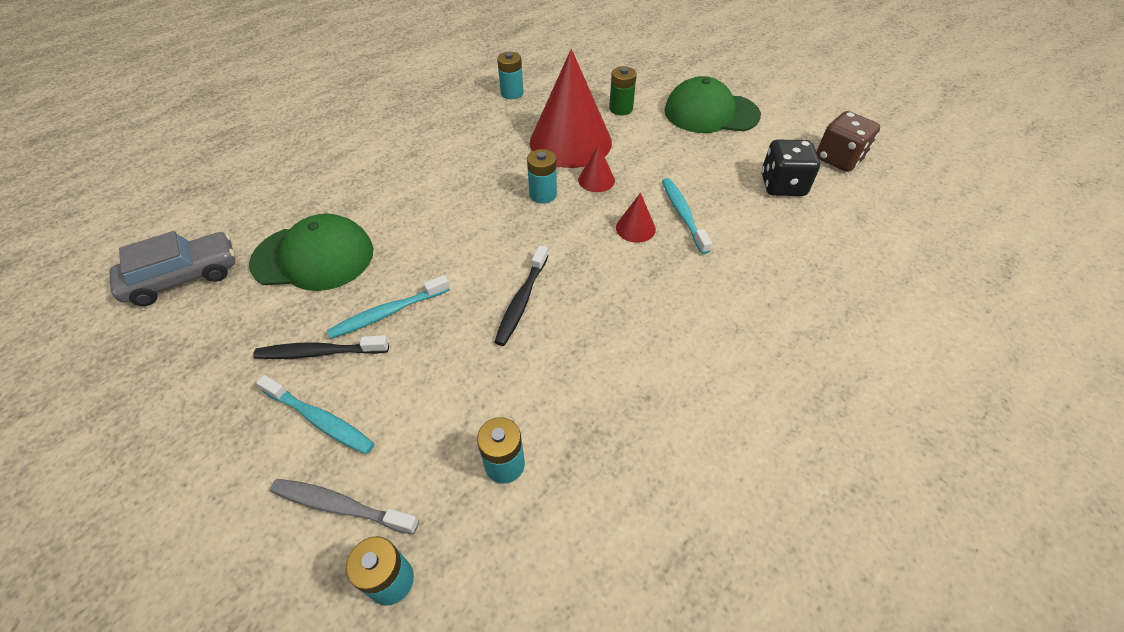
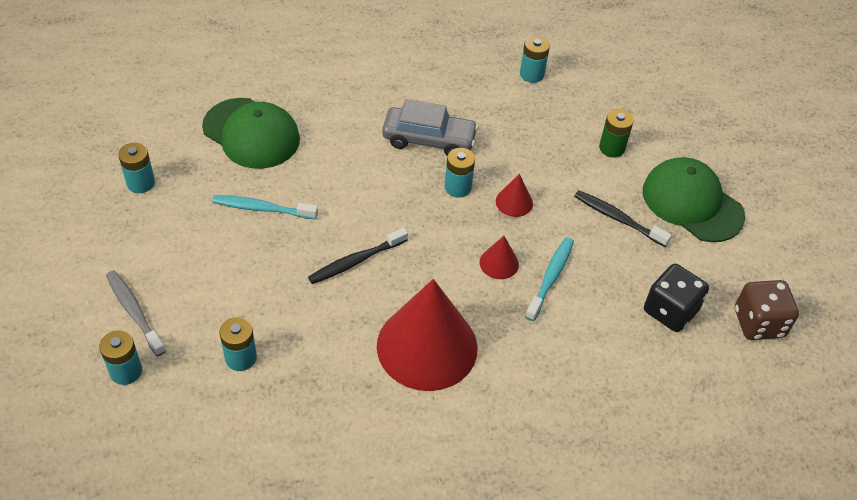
camera: 35 degrees right, 0 degrees up
(184, 277) = (162, 96): grey car -> grey car (429, 140)
(229, 370) = (141, 183): none -> turquoise battery
(320, 352) = (199, 208): black toothbrush -> black toothbrush (618, 219)
(320, 420) = (164, 252): turquoise toothbrush -> none
(570, 142) = (531, 153): red cone -> red cone (427, 346)

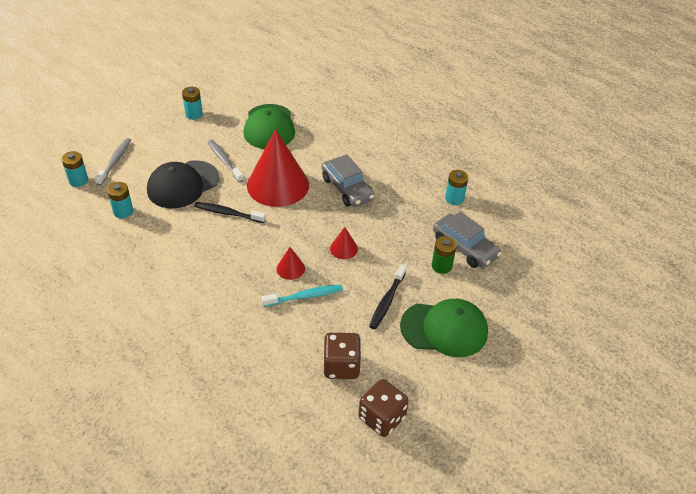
camera: 50 degrees right, 5 degrees down
(259, 271) = (183, 184): none -> black cap
(262, 208) = (224, 161): turquoise toothbrush -> grey toothbrush
(427, 346) = (200, 274): red cone -> red cone (278, 185)
(457, 187) = (326, 220): turquoise battery -> none
(604, 115) = (464, 247): none -> grey car
(618, 219) = (387, 301): black toothbrush -> black toothbrush turned 150 degrees counterclockwise
(670, 311) = (341, 366): black dice -> brown dice
(692, 203) = (444, 329): green cap -> green cap turned 90 degrees clockwise

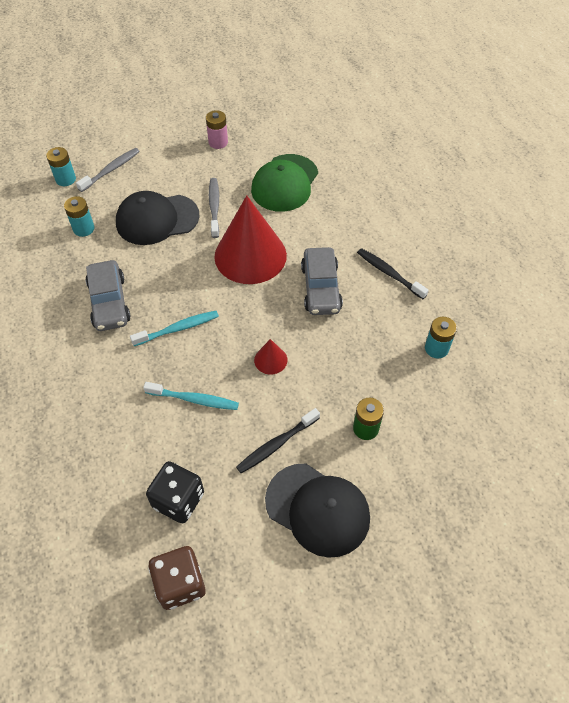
camera: 30 degrees right, 10 degrees up
(194, 114) = (218, 142): turquoise battery -> pink battery
(228, 213) = (179, 269): black toothbrush -> black toothbrush (389, 273)
(257, 254) = (178, 329): none -> turquoise toothbrush
(290, 268) = (200, 360): red cone -> none
(341, 366) = (178, 500): brown dice -> black dice
(444, 329) = (317, 509): green cap -> black cap
(464, 247) = (408, 416): grey car -> grey car (109, 302)

